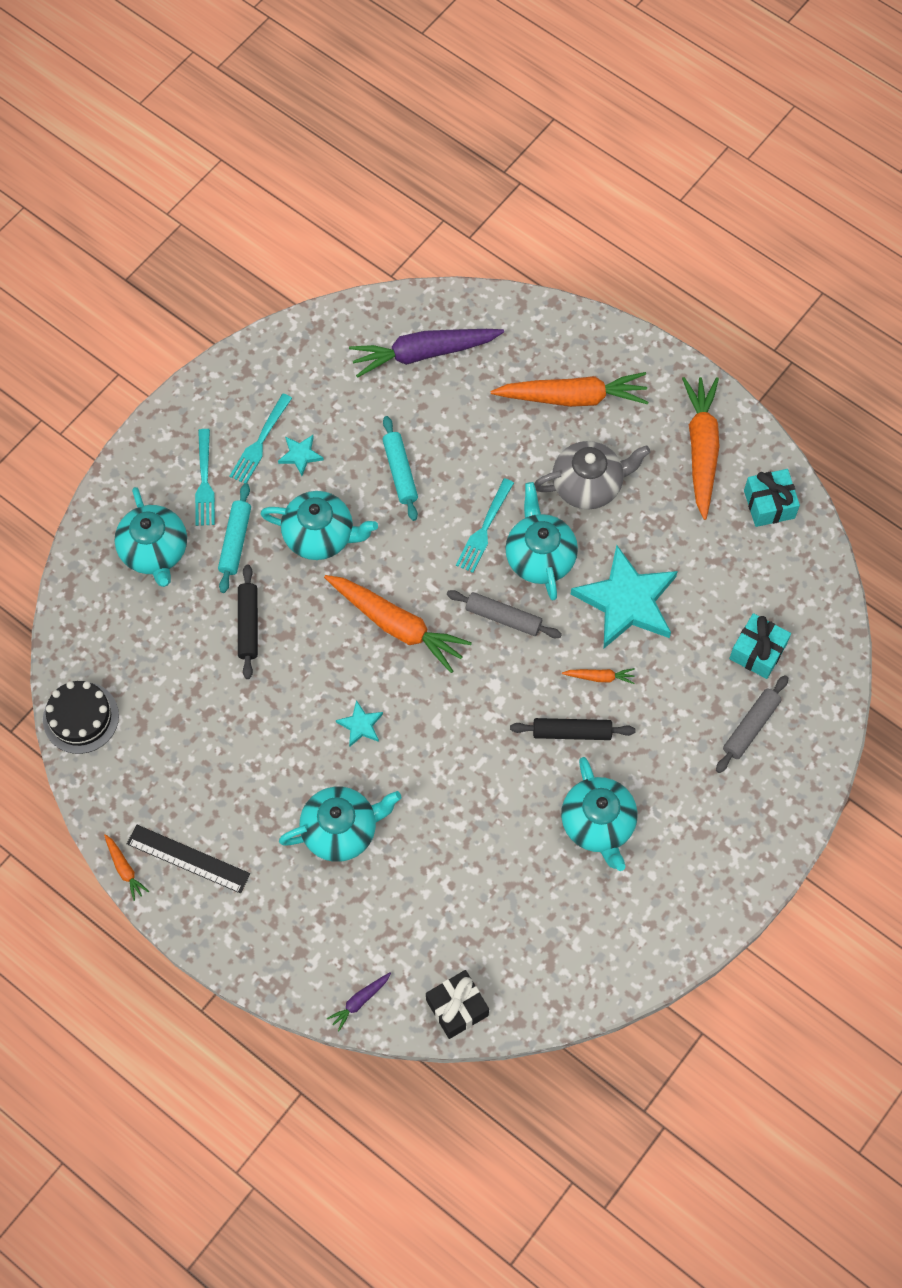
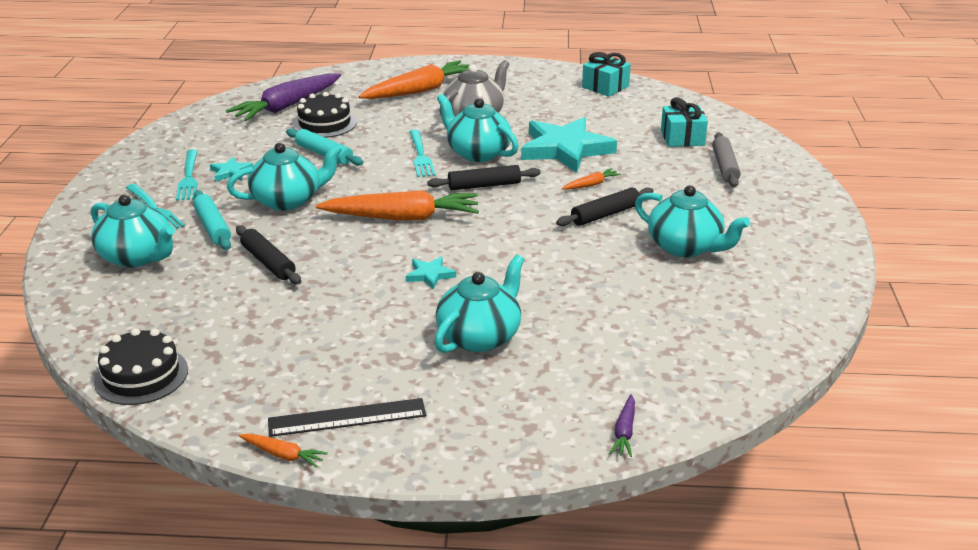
camera: 35 degrees left, 35 degrees down
(437, 411) = (324, 123): none -> black cake
(457, 1008) = (715, 393): black gift -> none
(503, 617) = (484, 185): grey rolling pin -> black rolling pin
(701, 449) = (533, 82): orange carrot -> none

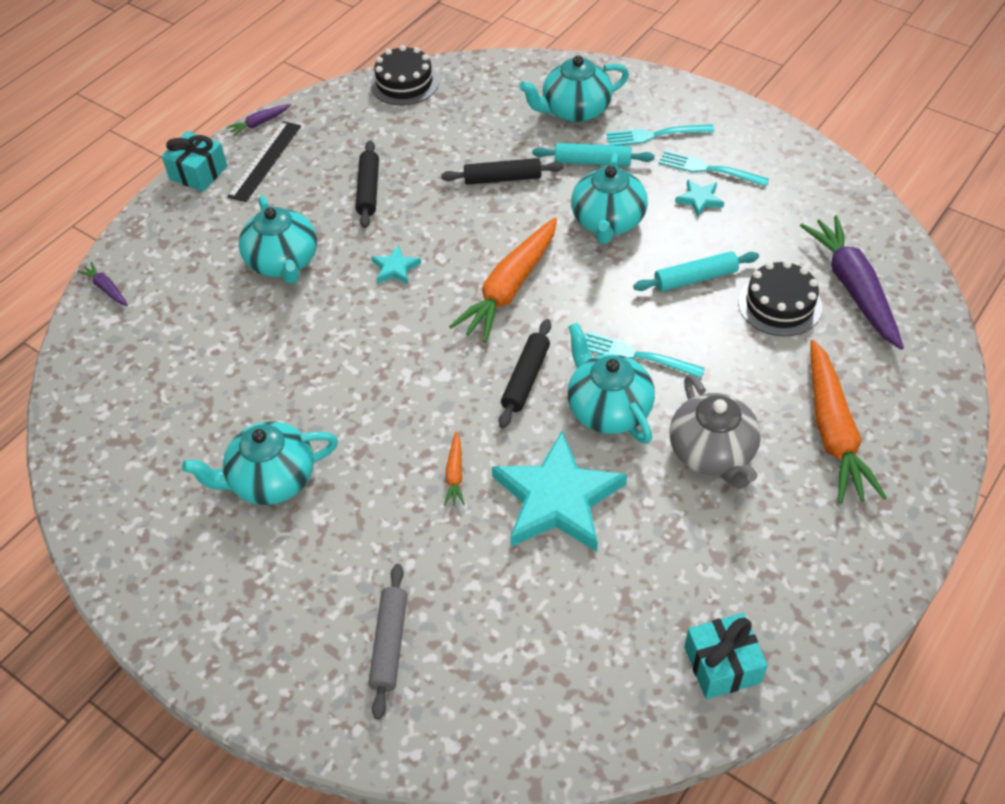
camera: 125 degrees right, 20 degrees up
(283, 455) = (260, 123): orange carrot -> purple carrot
(477, 153) = (608, 408): turquoise teapot -> turquoise teapot turned 105 degrees counterclockwise
(605, 214) = (385, 449): black rolling pin -> black rolling pin (368, 190)
(682, 138) = (497, 651): turquoise gift -> turquoise gift (198, 173)
(725, 166) = (389, 644): grey rolling pin -> grey rolling pin turned 60 degrees clockwise

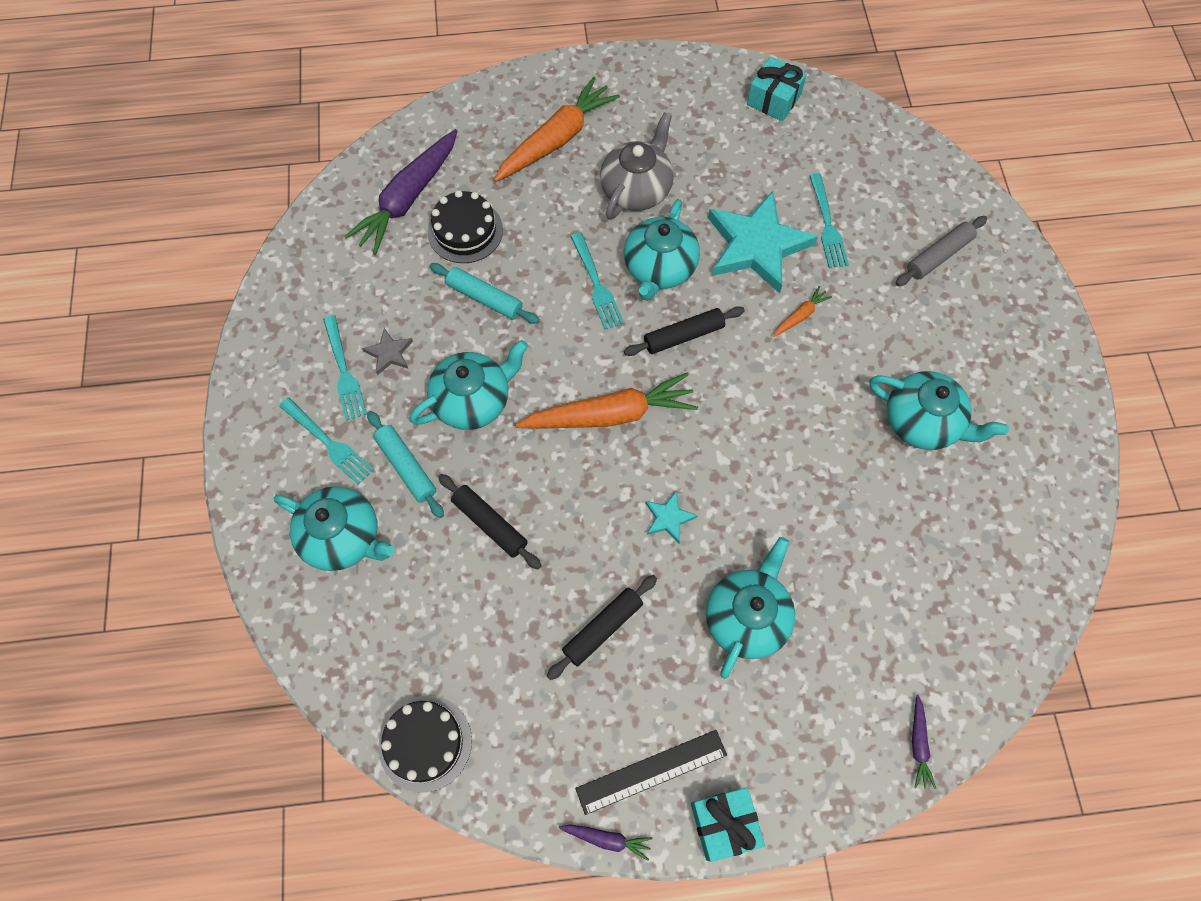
camera: 135 degrees left, 15 degrees up
(521, 577) = (827, 224): none -> turquoise fork
(699, 199) = (389, 353): turquoise star -> grey star

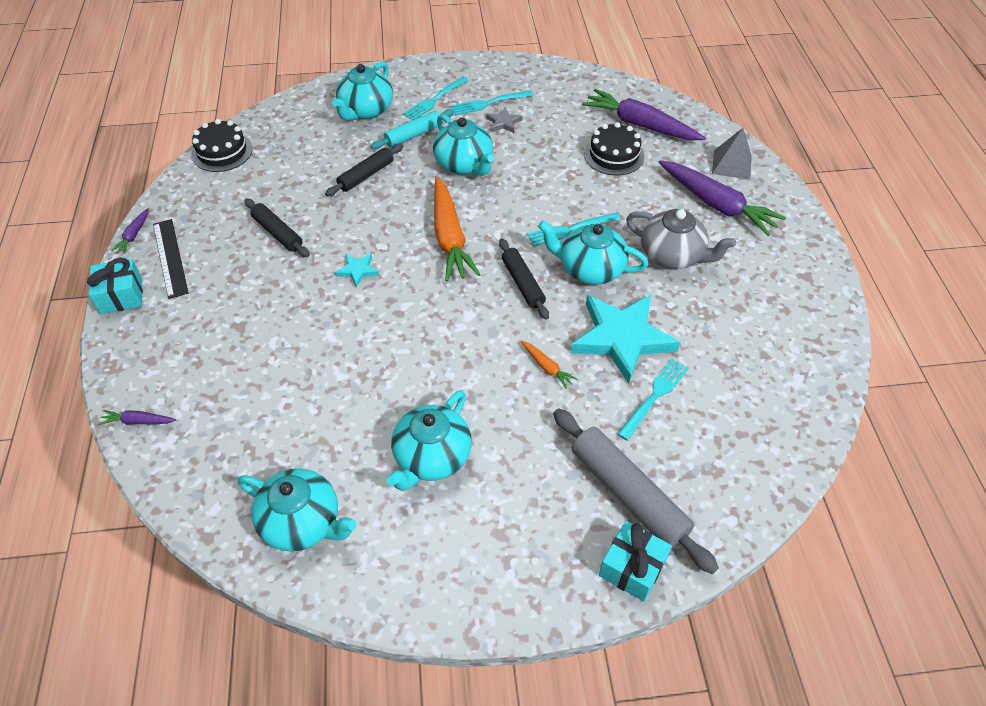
camera: 90 degrees right, 15 degrees down
(485, 298) = (552, 167): turquoise rolling pin -> none
(489, 116) = (732, 164): none -> grey pyramid
(557, 139) = (716, 204): orange carrot -> purple carrot
(747, 617) = (268, 315): turquoise teapot -> turquoise teapot (303, 522)
(774, 99) = (806, 361): turquoise gift -> turquoise gift (632, 568)
(827, 224) = (654, 396): turquoise fork -> turquoise fork turned 135 degrees clockwise
(938, 256) = (627, 494): grey rolling pin -> grey rolling pin, size x1.63

